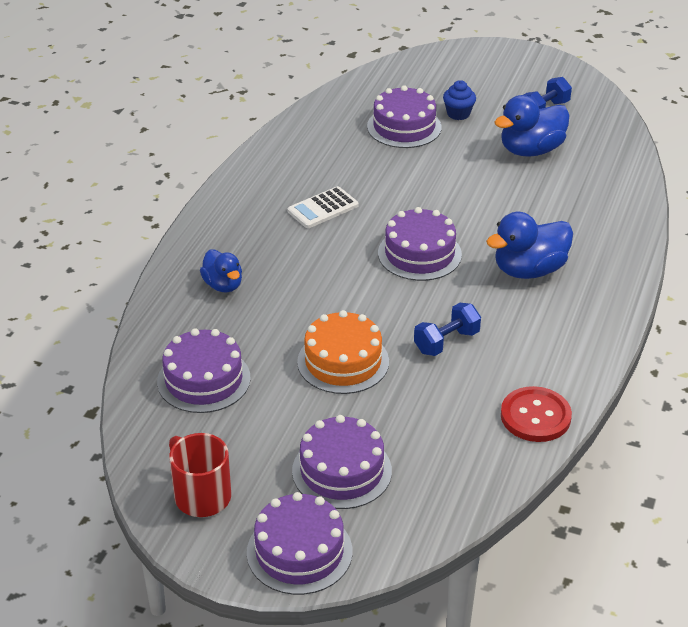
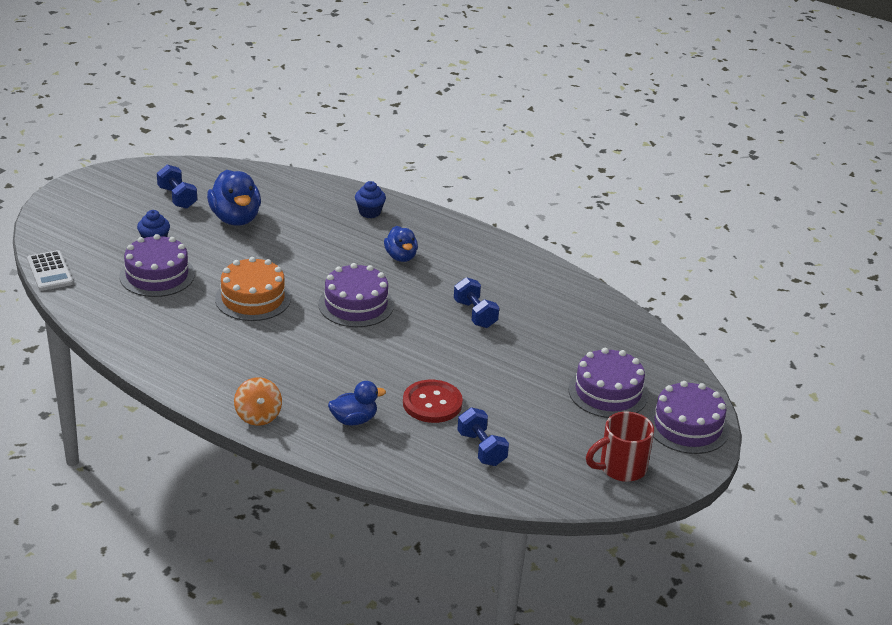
camera: 80 degrees left, 5 degrees down
(203, 380) = (481, 449): purple cake -> blue dumbbell
(210, 226) = (258, 416): none -> orange spinning top
(323, 208) = (264, 344): white calculator -> white calculator (50, 271)
(343, 361) = (482, 370): orange cake -> orange cake (253, 298)
(529, 270) = (401, 257): blue duck -> blue duck, size x0.62
(535, 416) = (571, 292): red button -> red button (432, 403)
(604, 233) = (369, 212): none -> blue cupcake

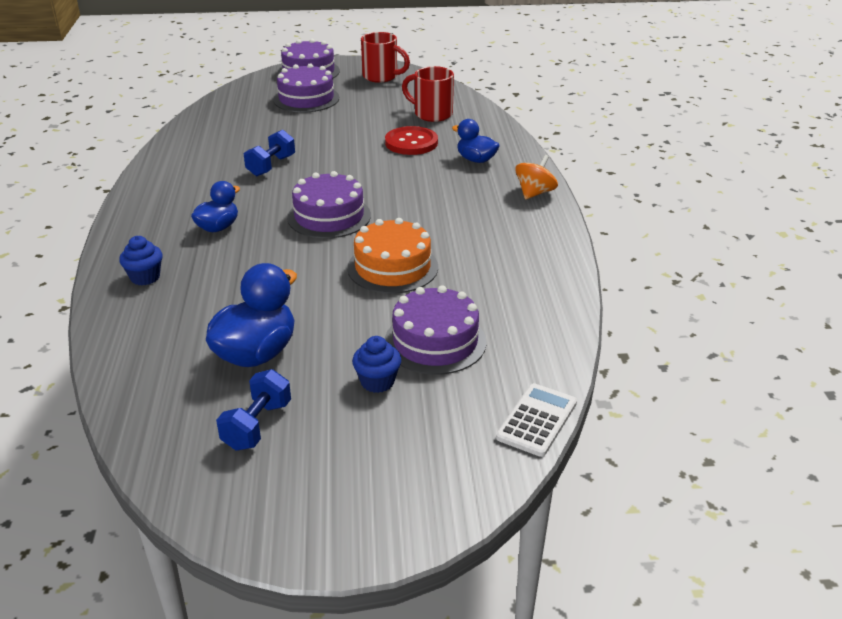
camera: 125 degrees left, 0 degrees up
(481, 449) = (431, 114): blue dumbbell -> red mug

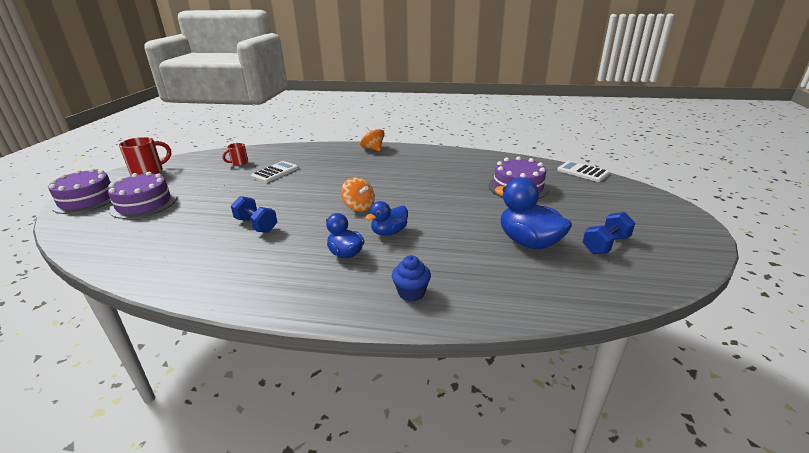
camera: 75 degrees left, 5 degrees down
(257, 425) = (605, 245): blue dumbbell -> blue dumbbell turned 75 degrees counterclockwise
(329, 216) = (359, 207): purple cake -> orange spinning top
(377, 382) = (556, 205): blue cupcake -> none
(392, 267) = (436, 191): orange cake -> none
(411, 143) = (275, 172): red button -> white calculator
(431, 114) = (239, 163): red mug -> red mug, size x0.58
(476, 160) = (319, 157): blue duck -> blue duck (389, 232)

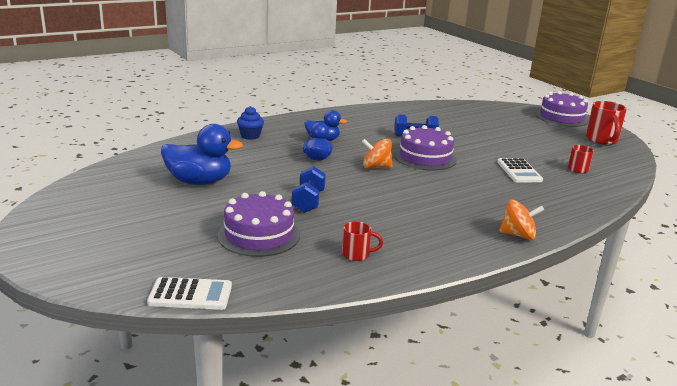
camera: 135 degrees right, 5 degrees down
(144, 203) = (521, 125): purple cake -> purple cake (425, 157)
(472, 164) = (357, 254): none -> red mug
(605, 245) = (129, 198): blue dumbbell -> blue dumbbell (308, 201)

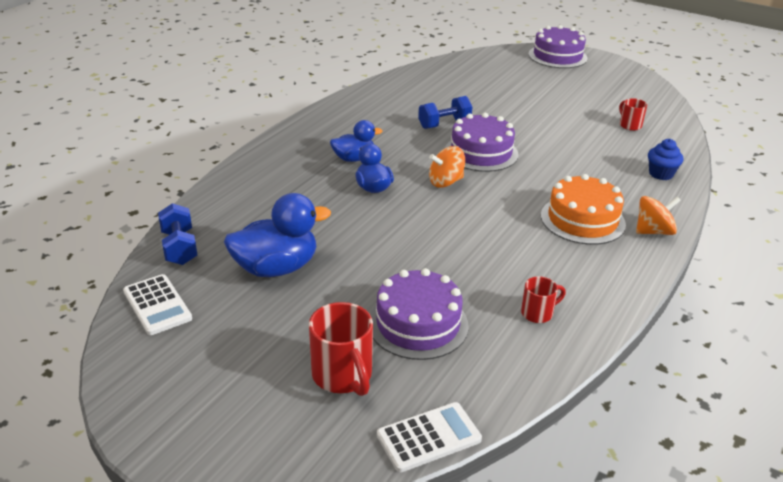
camera: 25 degrees left, 10 degrees up
(250, 136) = (266, 176): blue cupcake -> blue cupcake (661, 174)
(308, 201) = (423, 256): blue dumbbell -> blue dumbbell (179, 248)
(462, 213) = (582, 220): none -> orange cake
(519, 171) = (583, 144): white calculator -> white calculator (157, 305)
(602, 140) = (617, 78): red mug -> red mug (343, 376)

